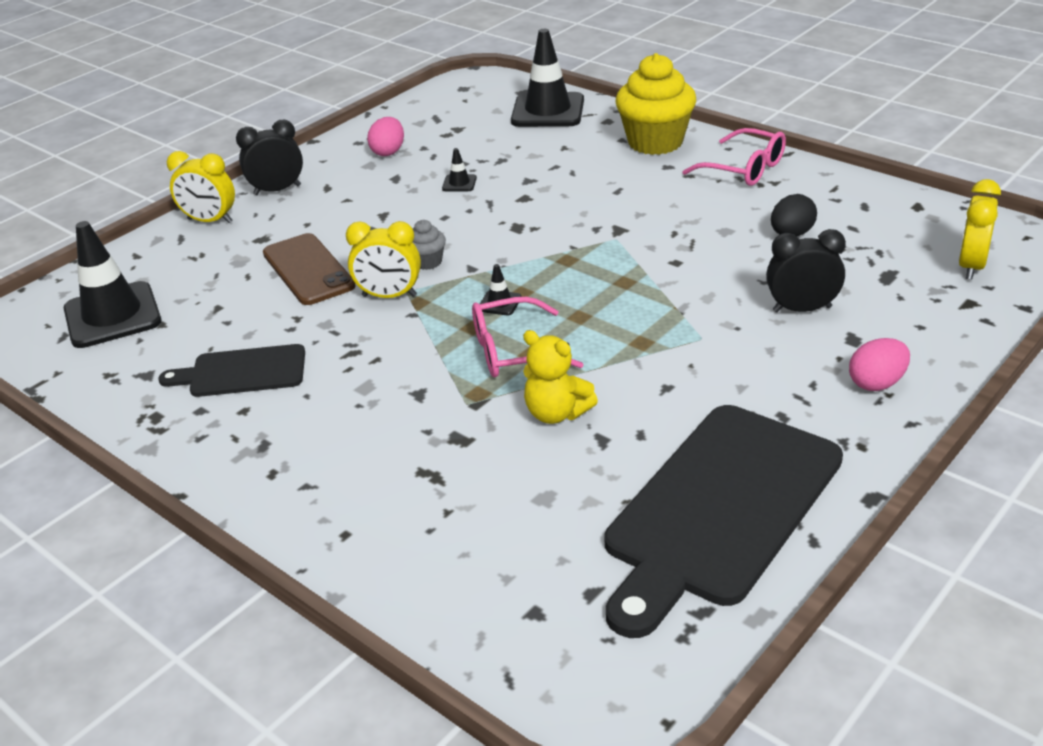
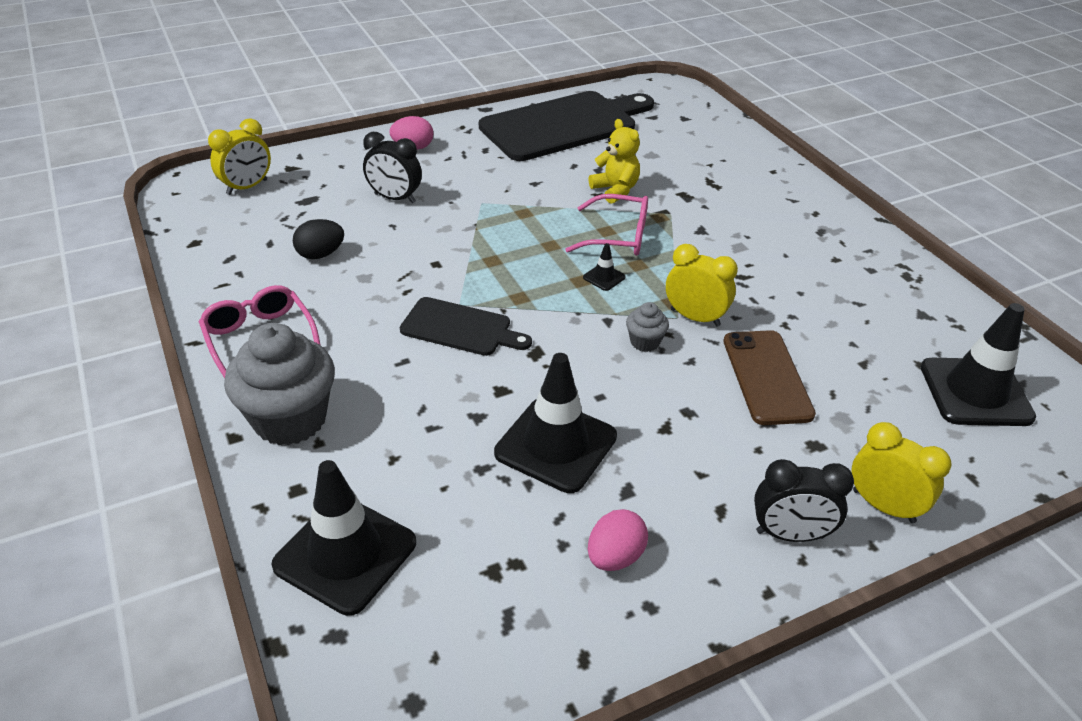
camera: 160 degrees left, 5 degrees up
(242, 372) = (837, 289): black cutting board -> black cutting board (461, 328)
(459, 183) = (556, 445): black traffic cone -> black traffic cone, size x2.41
(655, 142) = (290, 419): yellow cupcake -> grey cupcake

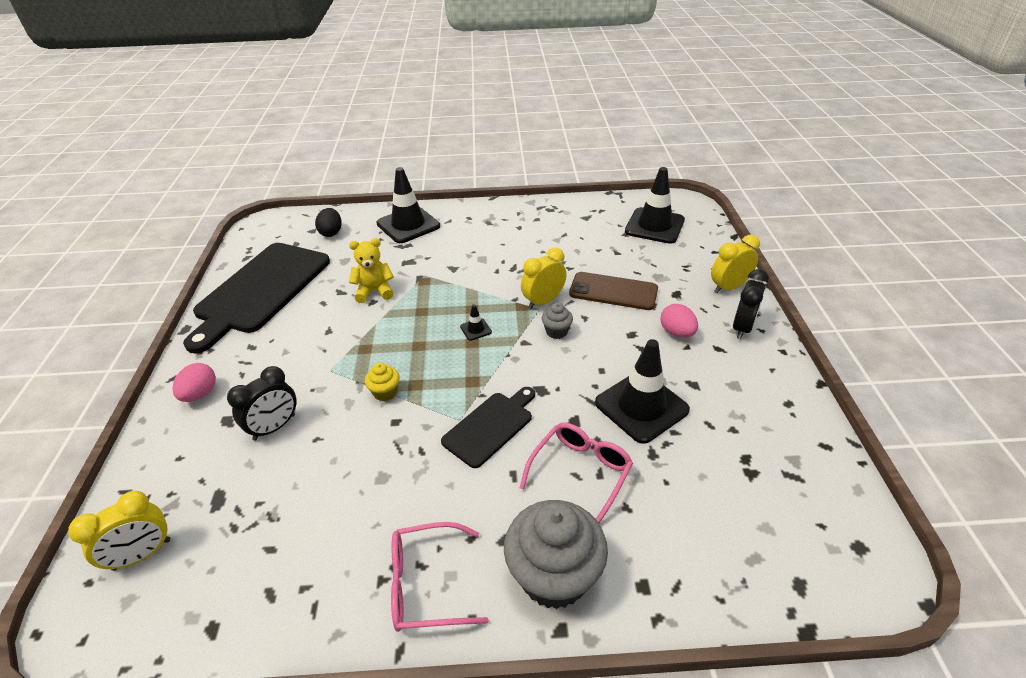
camera: 65 degrees left, 0 degrees up
(247, 187) = (142, 554): yellow clock -> yellow clock turned 75 degrees clockwise
(320, 254) = (322, 506): black egg -> black egg (331, 232)
(345, 554) = (721, 562): black traffic cone -> black traffic cone (408, 225)
(470, 245) = (385, 392): none -> yellow cupcake
(564, 125) = (260, 291): black cutting board -> black cutting board turned 150 degrees counterclockwise
(615, 557) = (747, 407): pink egg -> pink egg (676, 333)
(617, 236) = (432, 308): pink glasses -> pink glasses (580, 473)

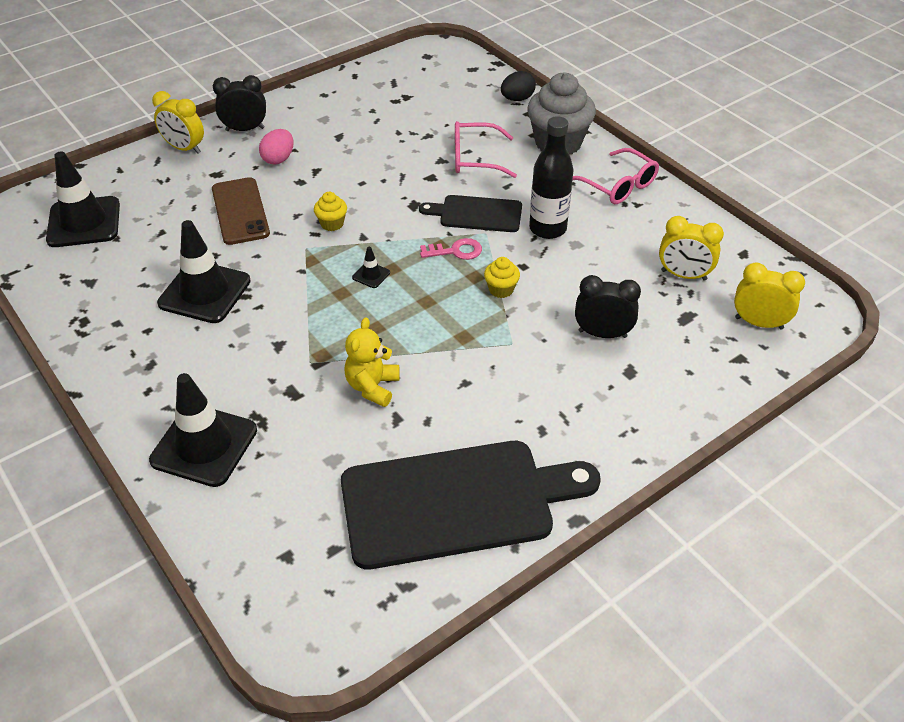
camera: 125 degrees left, 5 degrees up
(200, 394) = (629, 417): pink egg -> none
(331, 232) = (278, 525): black egg -> black egg (517, 99)
(374, 291) = (372, 387): yellow teddy bear -> yellow teddy bear turned 60 degrees clockwise
(422, 468) = (547, 229): none -> black bottle
(455, 388) = (456, 251): none -> pink key
(543, 301) = (291, 249): yellow clock -> yellow clock (683, 275)
(556, 332) = (332, 224): grey cupcake -> yellow cupcake
(641, 406) = (386, 152): black traffic cone -> black traffic cone (204, 292)

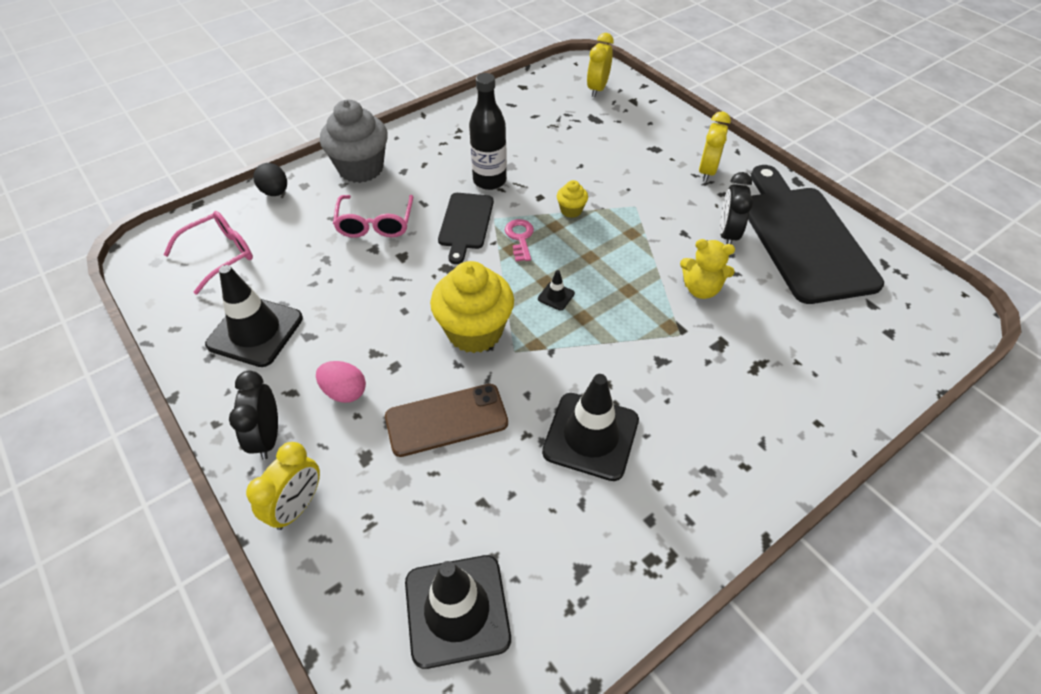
camera: 90 degrees left, 5 degrees up
(204, 445) = (800, 404): black traffic cone -> black traffic cone (255, 331)
(332, 224) = (474, 331): yellow cupcake -> yellow cupcake, size x2.20
(602, 334) = (618, 159): black clock -> black clock (727, 234)
(617, 185) = (431, 138): pink glasses -> pink glasses (219, 255)
(683, 275) = (548, 115): yellow clock -> yellow clock (707, 171)

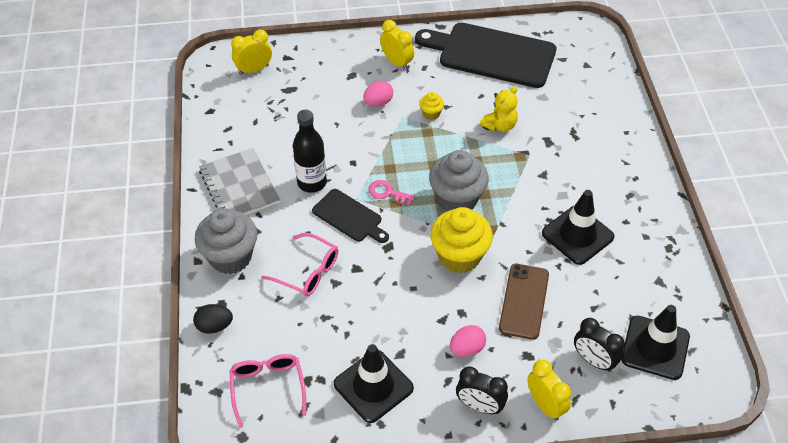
camera: 60 degrees left, 0 degrees up
(448, 139) = (239, 186): none -> grey notebook
(556, 296) = (457, 199): black traffic cone -> grey cupcake
(571, 210) = (380, 152): yellow cupcake -> yellow cupcake (431, 114)
(597, 89) = (254, 69): yellow clock -> yellow clock turned 105 degrees clockwise
(637, 181) = (378, 102): none -> pink egg
(727, 234) = (463, 87): black clock -> black clock (593, 361)

